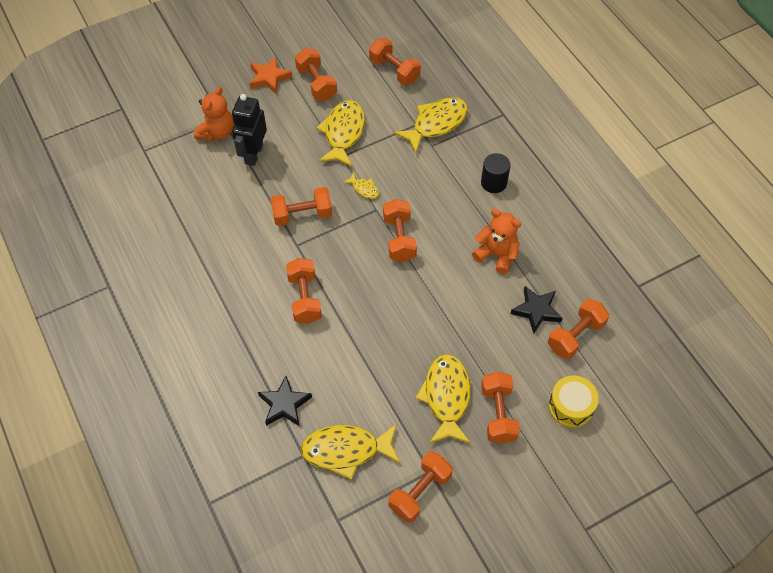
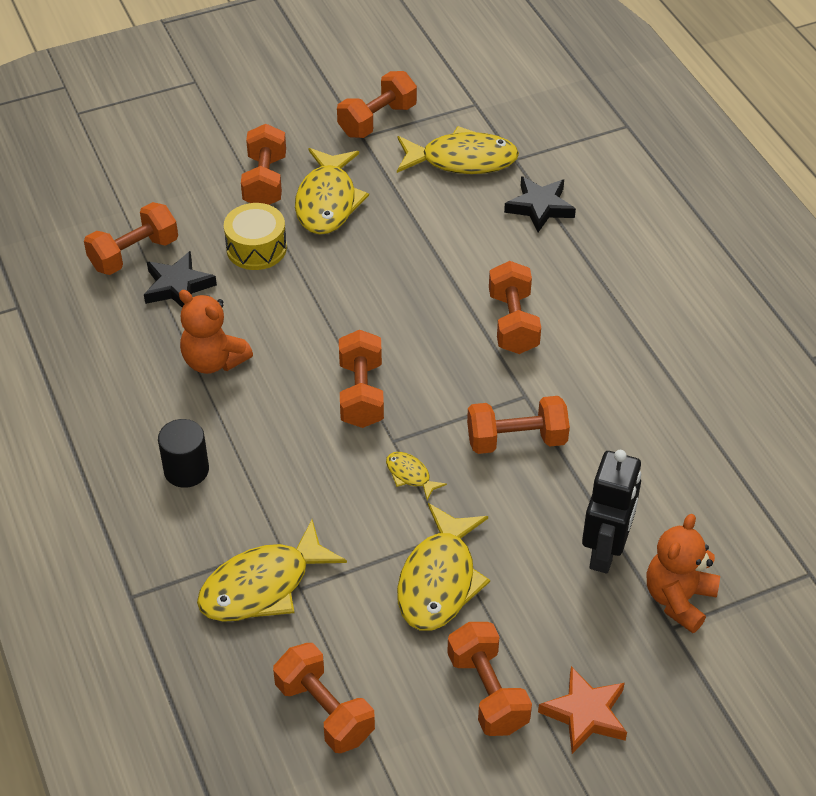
camera: 175 degrees left, 10 degrees down
(571, 406) = (170, 183): yellow drum -> yellow drum (256, 248)

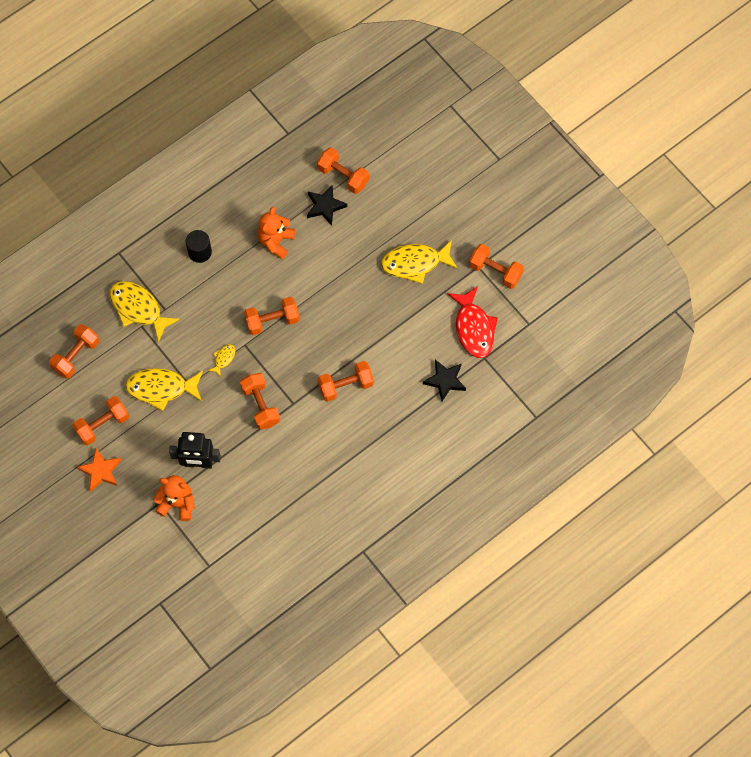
camera: 75 degrees right, 20 degrees up
(256, 248) = (366, 237): yellow drum -> none
(265, 181) = (422, 225): orange dumbbell -> none
(462, 160) = (473, 328): yellow fish -> red fish

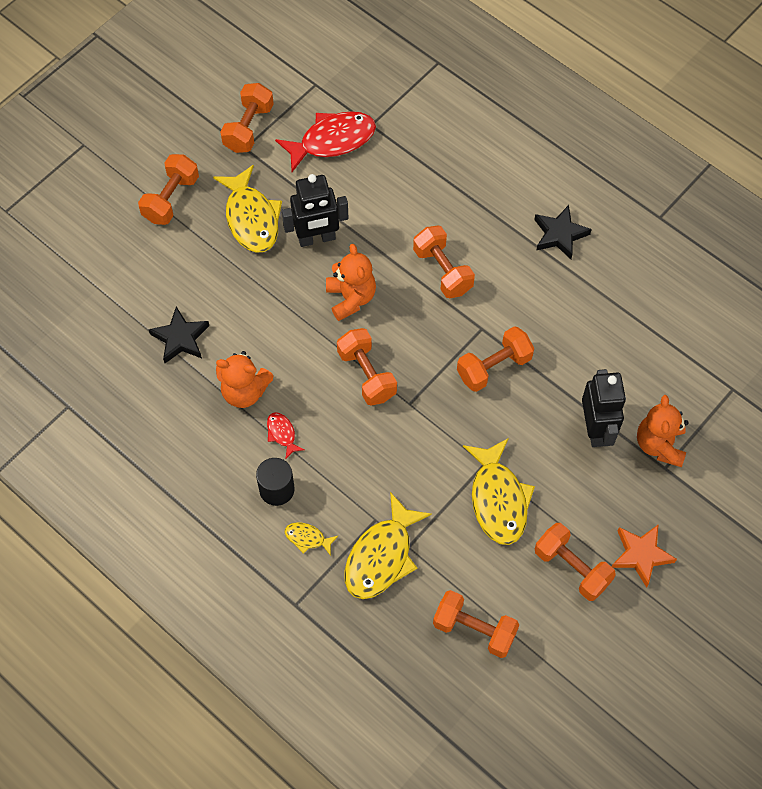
camera: 100 degrees left, 5 degrees down
(223, 359) = (436, 426): yellow fish -> yellow fish (307, 538)
(239, 261) = (282, 434): none -> red fish
(335, 320) = (351, 298): none -> orange teddy bear
(343, 176) = (130, 323): orange dumbbell -> orange dumbbell (171, 199)
(389, 304) = (317, 238): none -> black robot
(445, 381) = (411, 162): black star -> black star (559, 235)

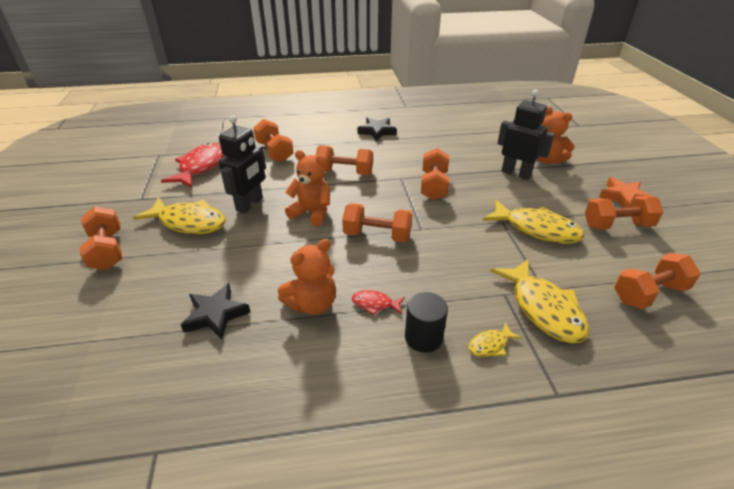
camera: 50 degrees left, 25 degrees down
(248, 128) = (132, 190): orange dumbbell -> orange dumbbell (274, 152)

